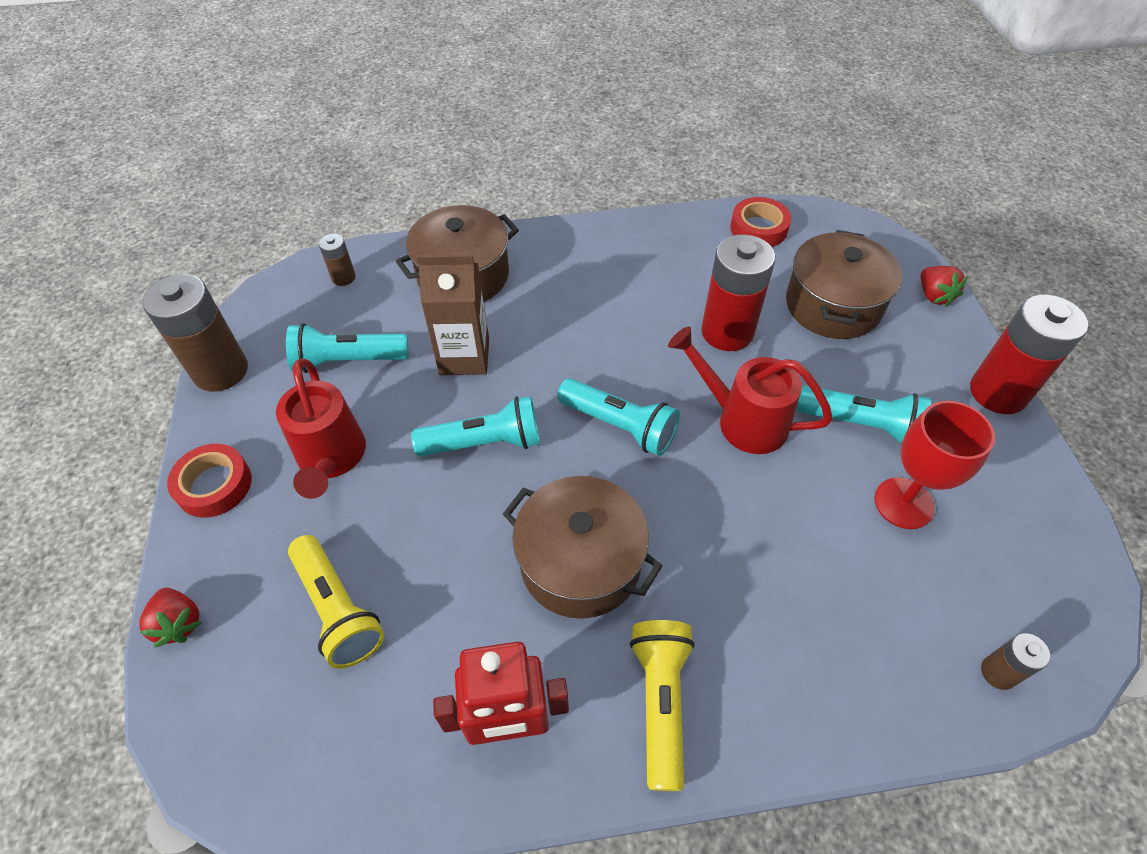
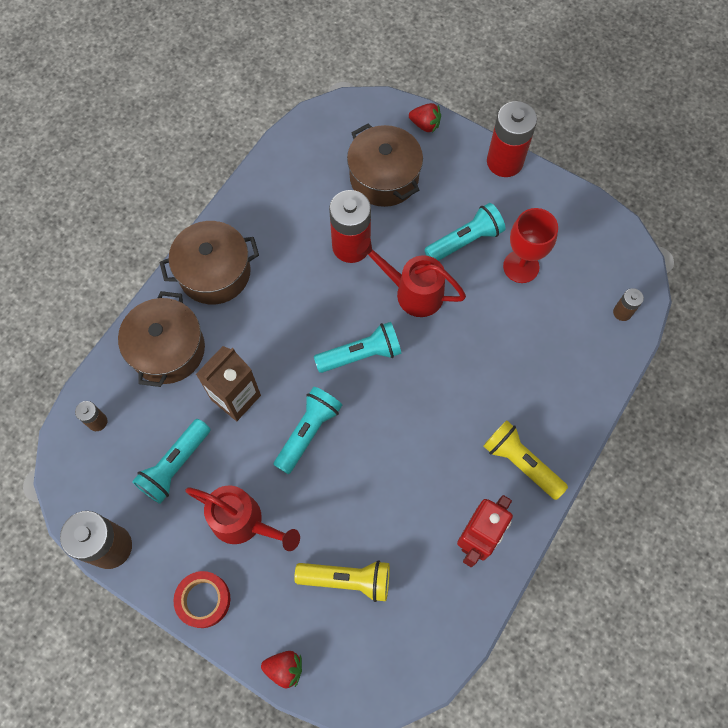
camera: 50 degrees left, 15 degrees up
(580, 562) = (423, 441): brown pot -> brown pot (214, 273)
(743, 420) = (412, 292): red watering can -> red watering can turned 45 degrees clockwise
(758, 228) = (294, 158): red tape -> none

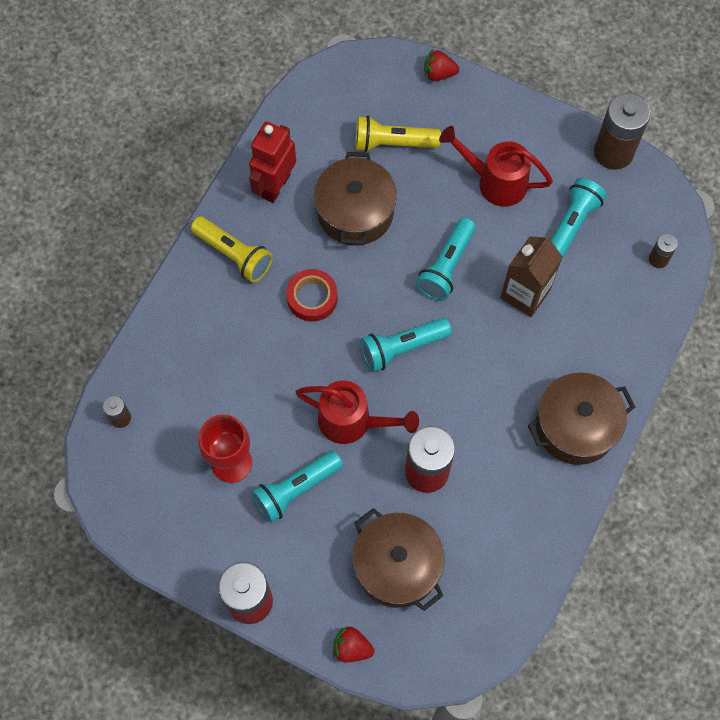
camera: 175 degrees right, 0 degrees up
(168, 349) = (606, 336): brown pot -> brown pot (355, 212)
(203, 600) = (519, 117): red tape -> red tape (312, 298)

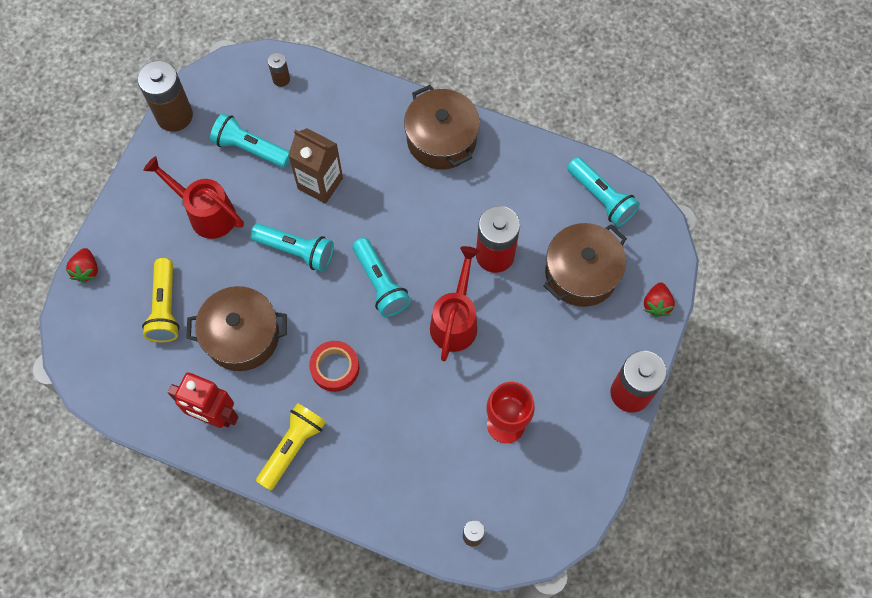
camera: 95 degrees left, 0 degrees up
(296, 489) = (524, 364): turquoise flashlight -> turquoise flashlight (601, 198)
(495, 181) = (206, 213): red watering can -> red watering can turned 105 degrees clockwise

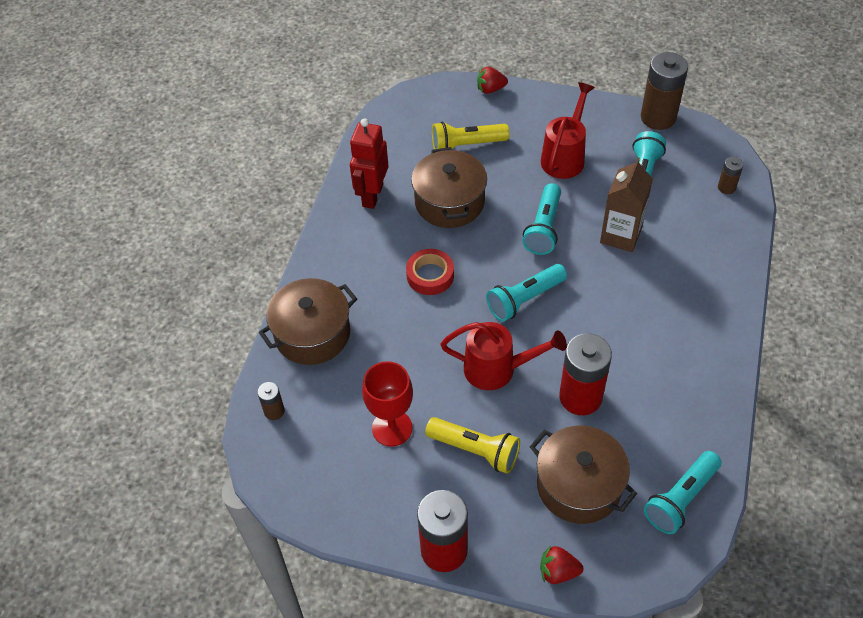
camera: 85 degrees right, 15 degrees down
(292, 447) = (349, 255): yellow flashlight -> yellow flashlight (475, 450)
(441, 139) = (704, 331): brown pot -> brown pot (312, 334)

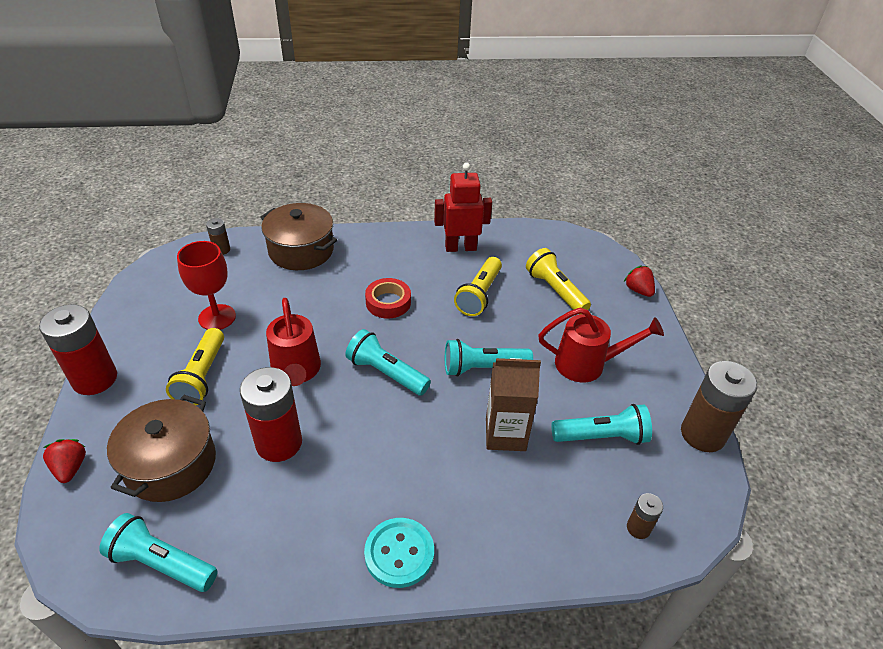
camera: 65 degrees right, 10 degrees down
(449, 202) = (479, 295): brown pot -> yellow flashlight
(711, 334) = (399, 553): none -> turquoise button

